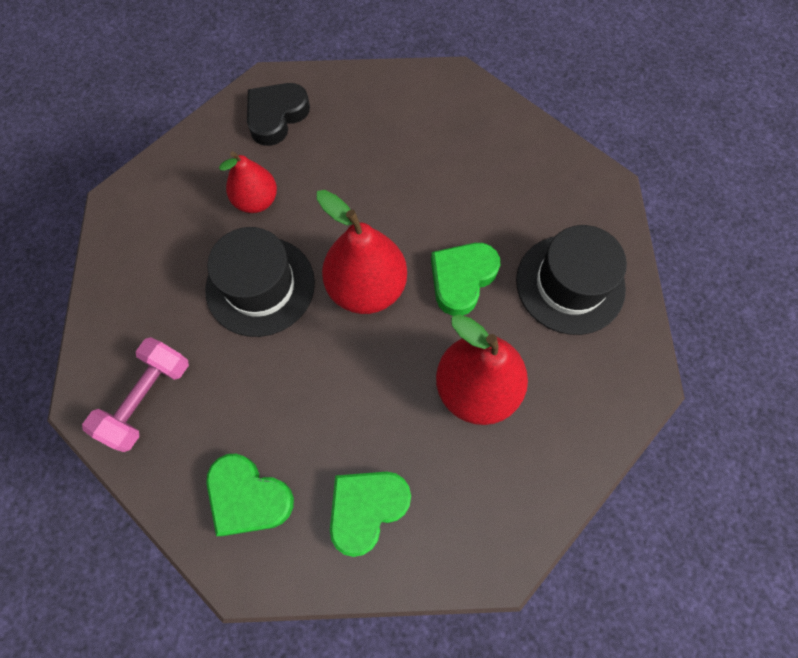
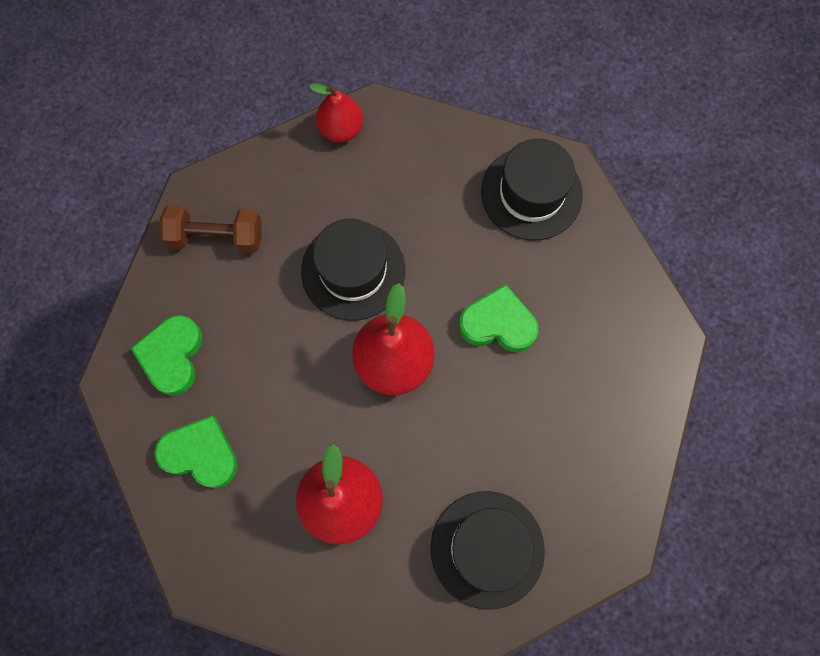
camera: 65 degrees right, 5 degrees up
(147, 399) = (216, 237): pink dumbbell -> brown dumbbell
(256, 201) = (433, 223): red pear -> red pear (341, 129)
(276, 116) = (531, 193): black heart -> black hat
(462, 279) = (443, 443): green heart -> green heart (498, 323)

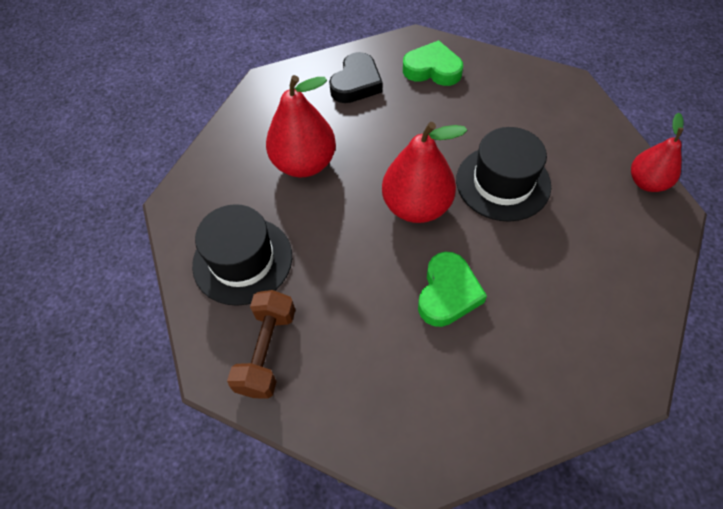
camera: 100 degrees right, 15 degrees down
(200, 454) = (356, 83): green heart -> black heart
(216, 237) = (532, 95): brown dumbbell -> brown dumbbell (267, 351)
(531, 193) = (594, 343): black hat -> none

